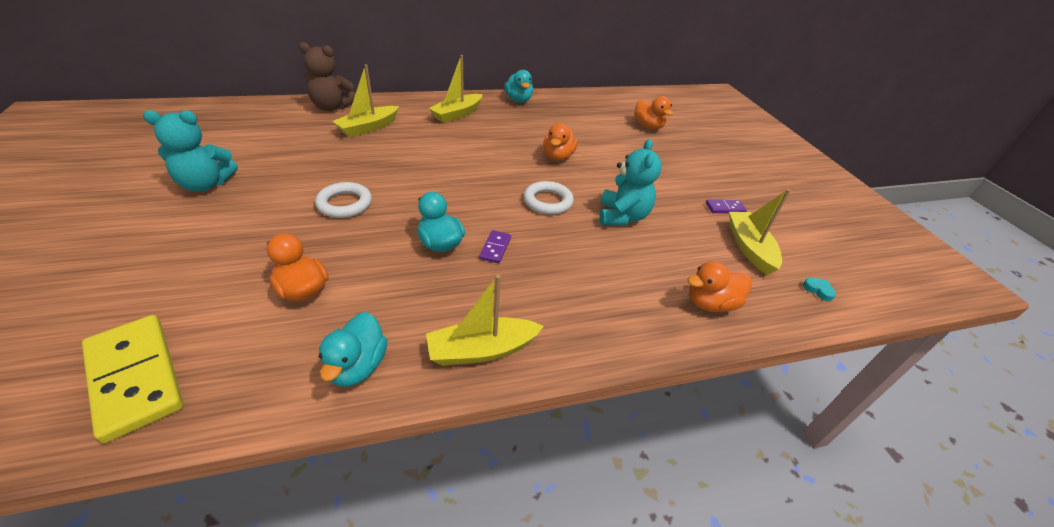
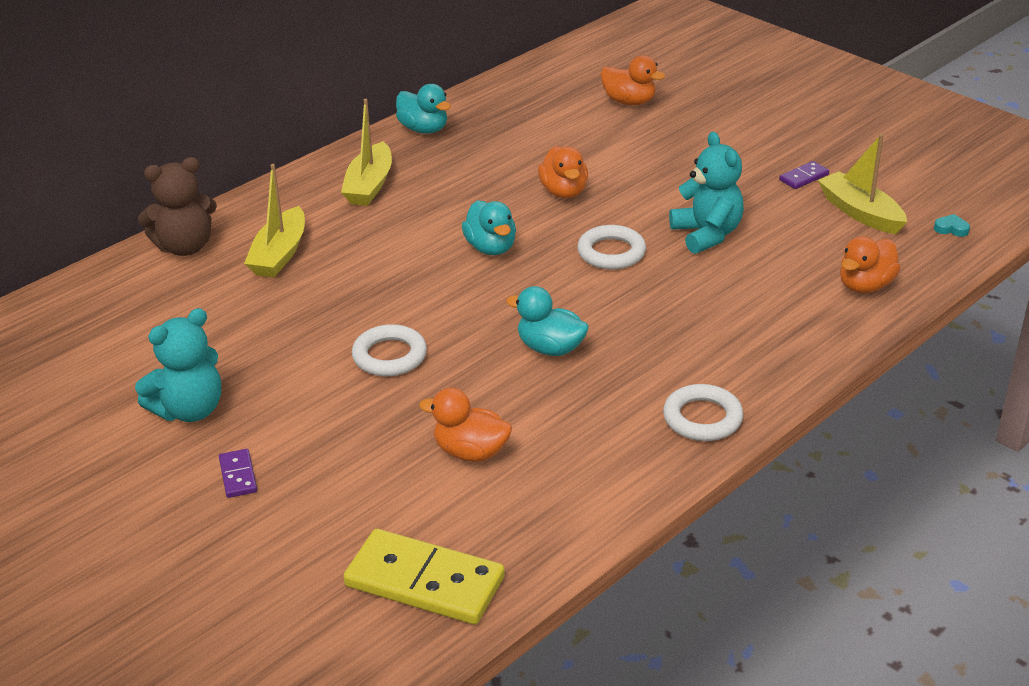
camera: 25 degrees left, 5 degrees down
(357, 366) = (609, 481): turquoise duck -> turquoise duck (491, 248)
(482, 350) = (702, 418): yellow boat -> white ring
(495, 248) = (612, 327): purple domino -> purple domino (238, 475)

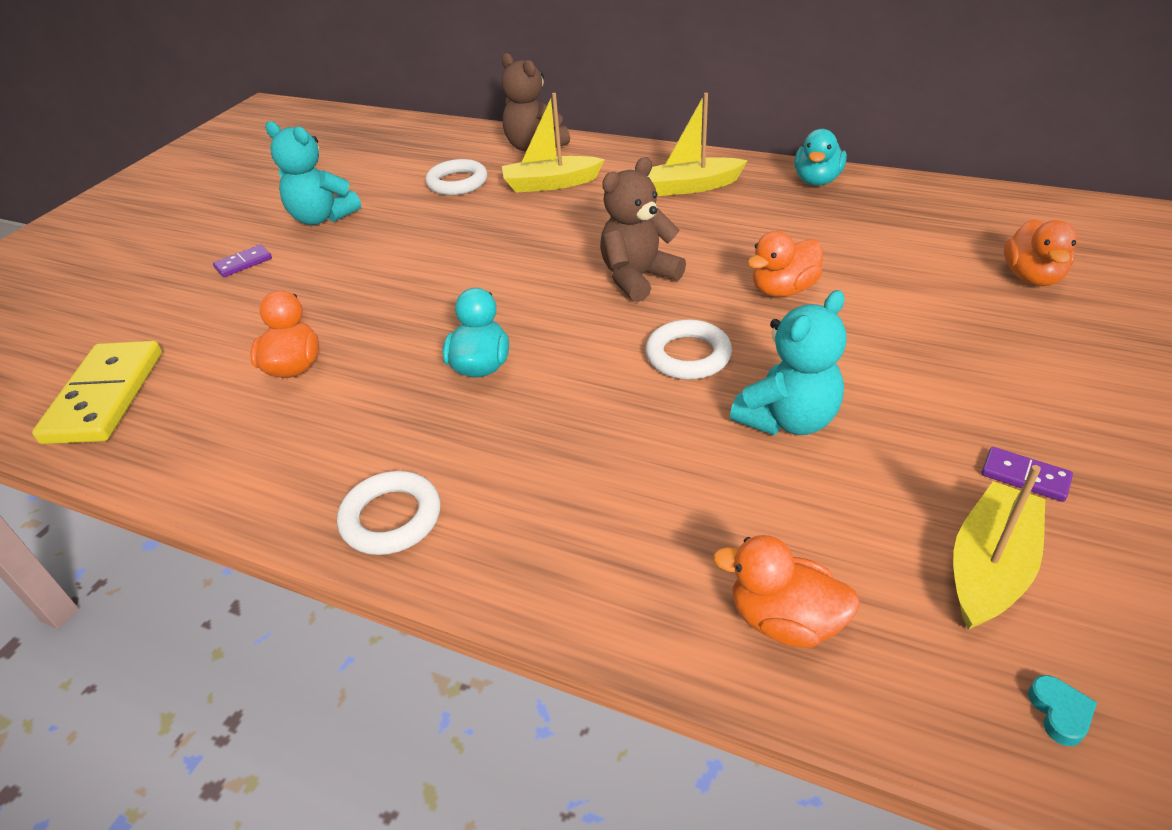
camera: 70 degrees right, 5 degrees up
(389, 356) = (427, 279): white ring -> white ring (457, 182)
(491, 248) = (638, 278): turquoise duck -> brown teddy bear

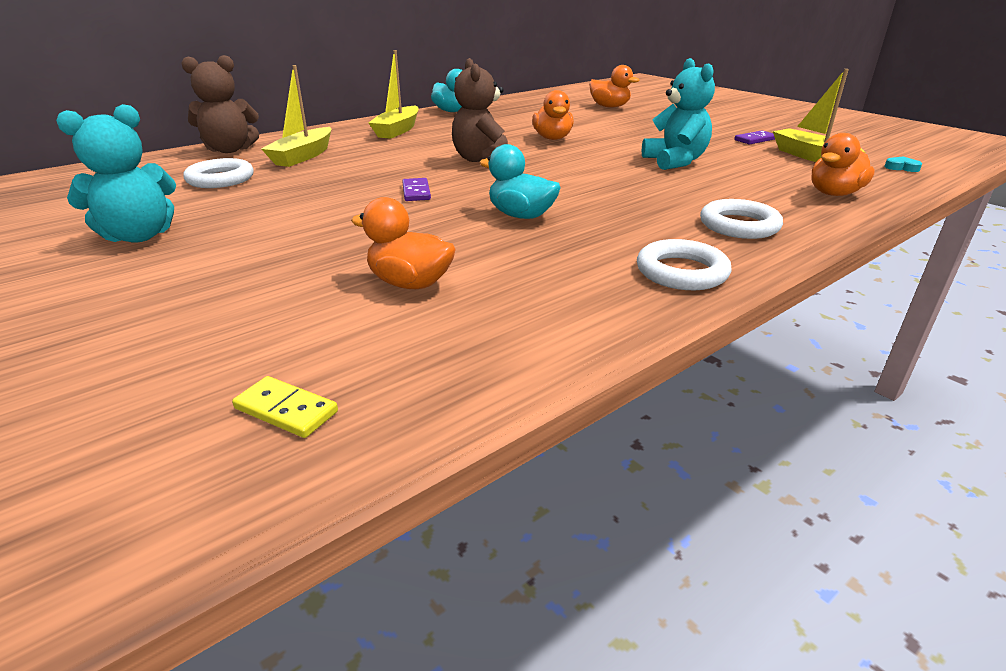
camera: 65 degrees left, 10 degrees down
(106, 396) = (286, 410): yellow domino -> yellow domino, size x0.46
(243, 263) = (139, 286): purple domino -> purple domino (416, 192)
(688, 355) = (589, 167): white ring -> white ring (739, 225)

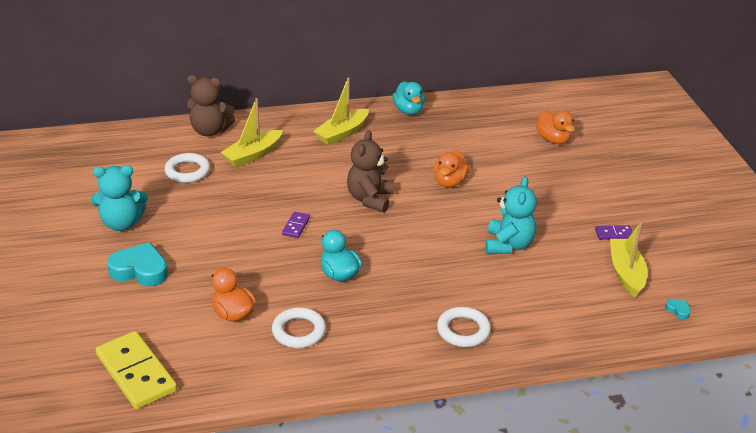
camera: 25 degrees right, 5 degrees up
(203, 274) = (140, 270): none -> turquoise heart
(286, 410) = (136, 373): yellow domino -> yellow domino, size x2.20
(681, 272) = (380, 356): white ring -> white ring (299, 331)
(834, 194) = (574, 322): orange duck -> none

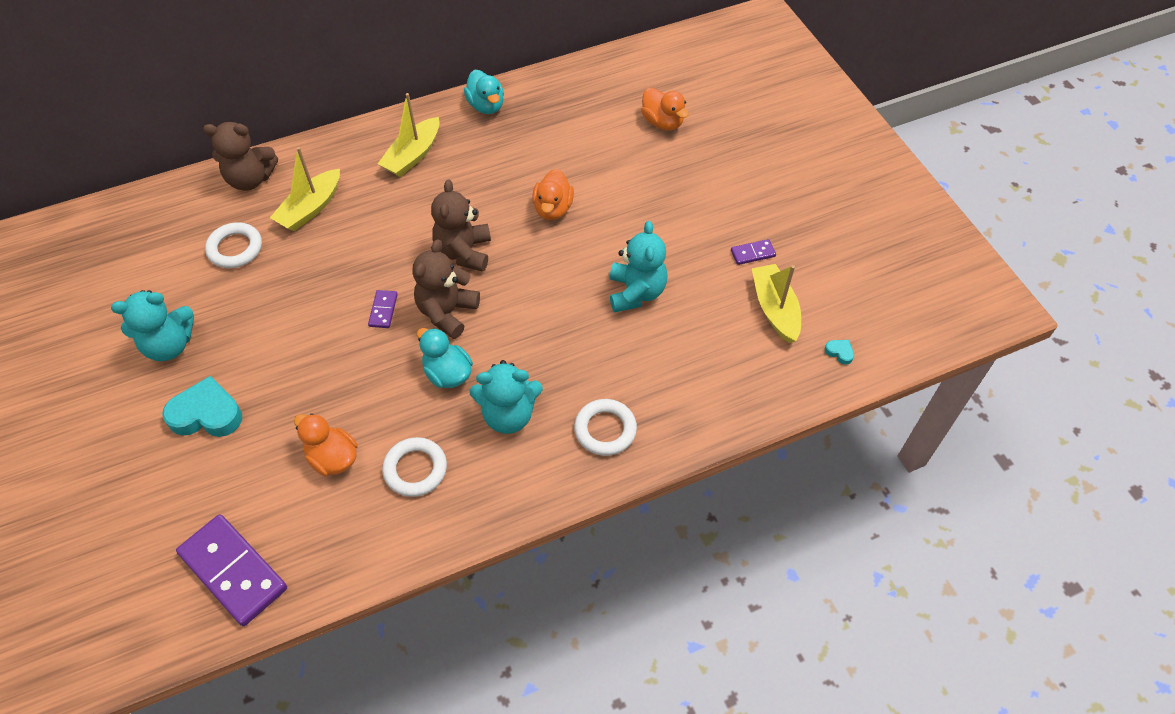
camera: 10 degrees left, 20 degrees up
(136, 373) = (233, 571): yellow domino -> purple domino
(347, 235) = (447, 312): none -> brown teddy bear
(384, 308) = (508, 415): none -> turquoise teddy bear

